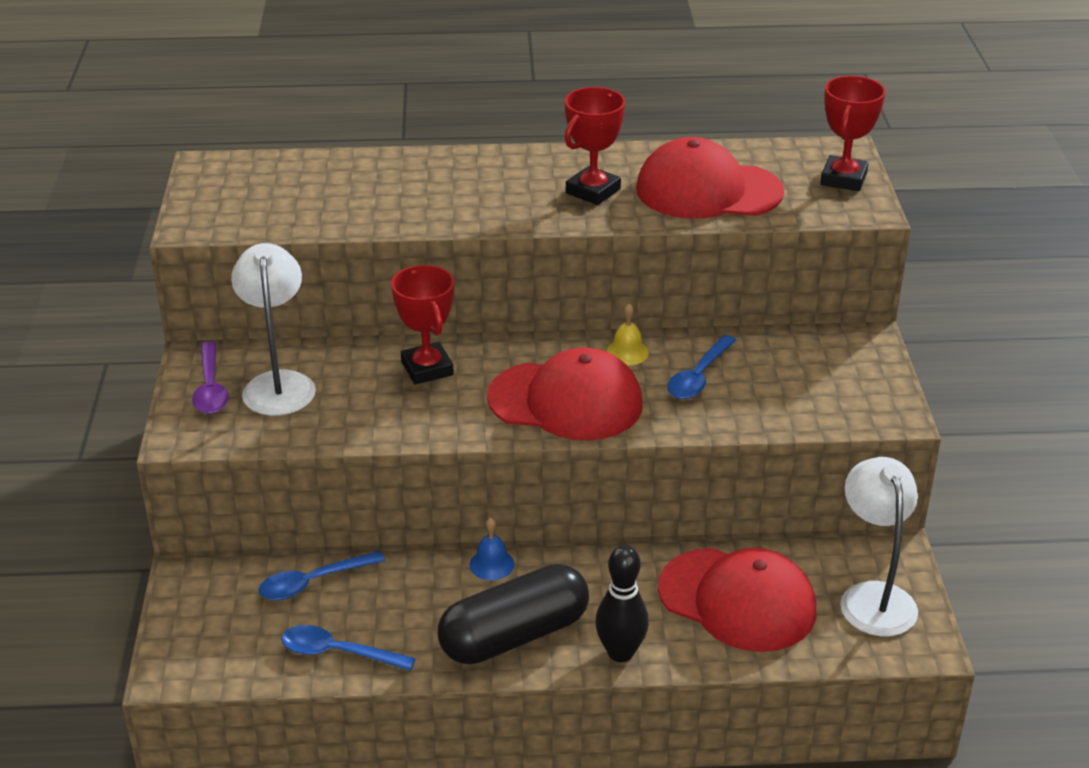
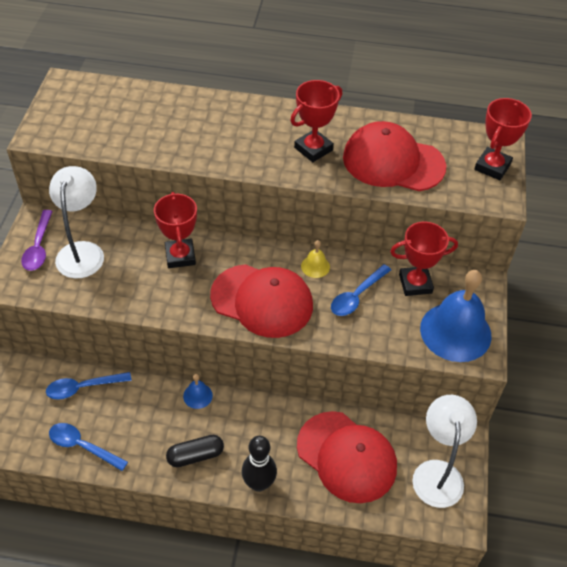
camera: 10 degrees right, 15 degrees up
(514, 635) = (195, 456): black capsule -> black capsule, size x0.55
(775, 351) = (415, 284): none -> red trophy
(850, 395) = (455, 332): none -> blue bell

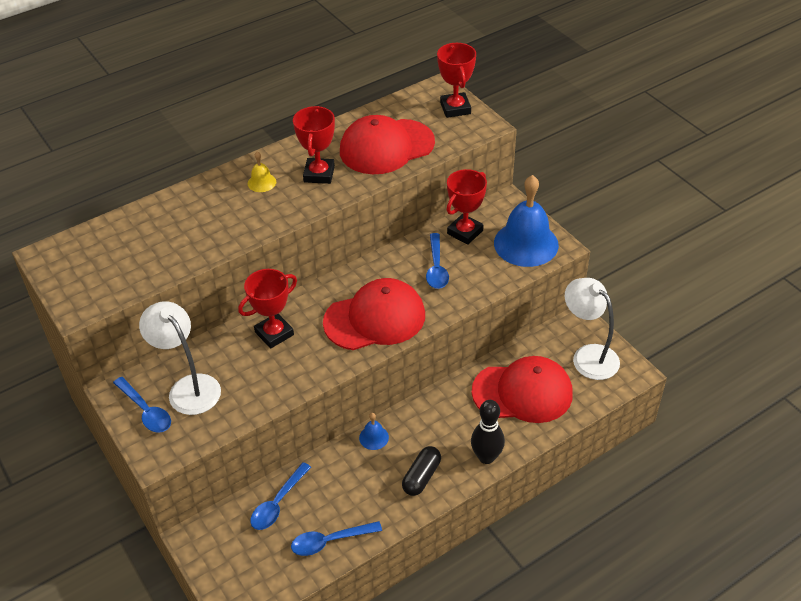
camera: 40 degrees left, 5 degrees down
(39, 247) = (146, 411): purple spoon -> blue spoon
(180, 256) = (274, 333): red trophy -> red trophy turned 75 degrees counterclockwise
(315, 266) = (384, 269): yellow bell -> yellow bell (262, 182)

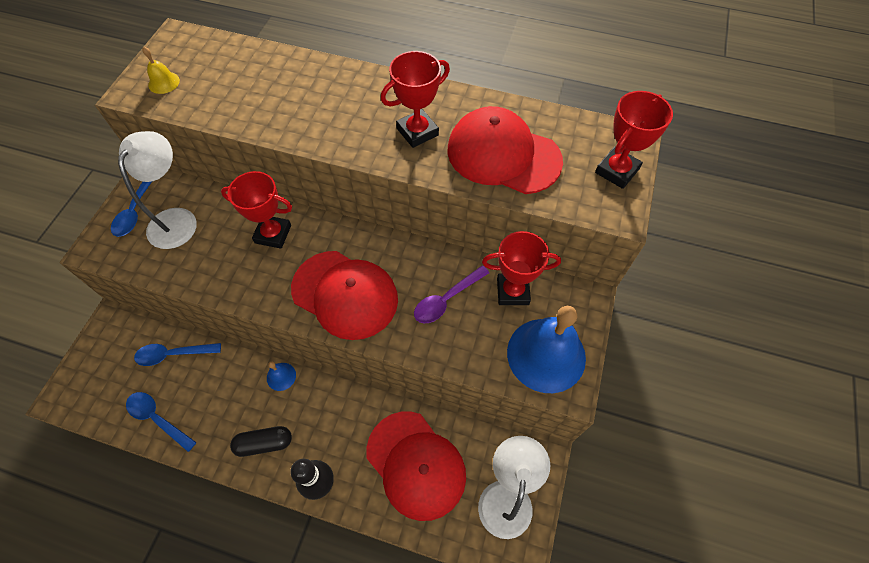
camera: 50 degrees right, 15 degrees up
(262, 182) = (370, 101): yellow bell -> yellow bell (164, 82)
(436, 267) = (446, 299): blue spoon -> purple spoon

